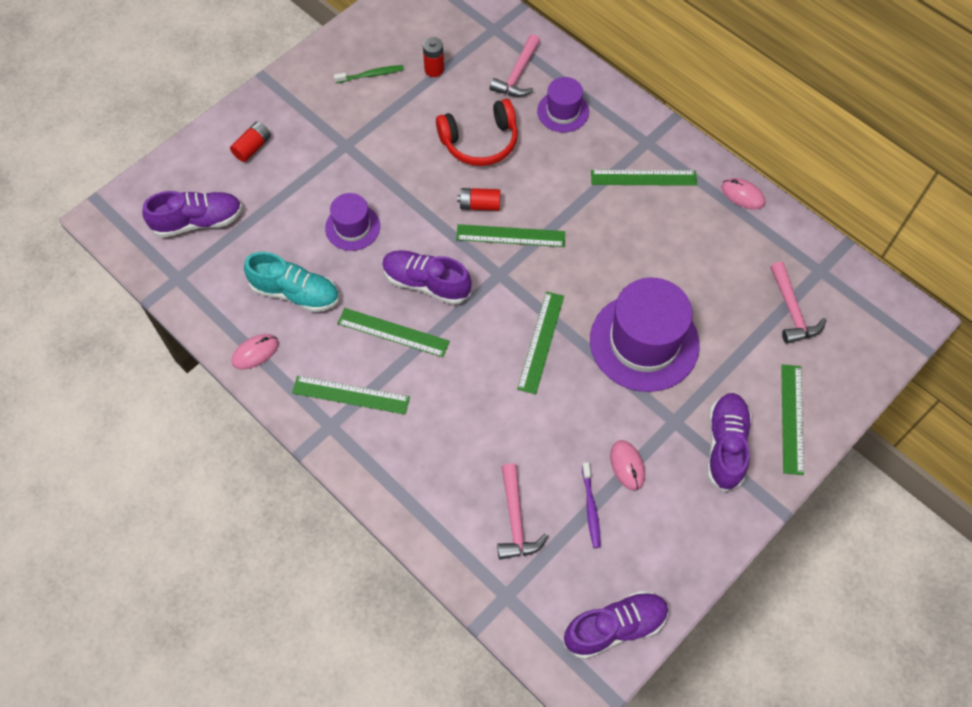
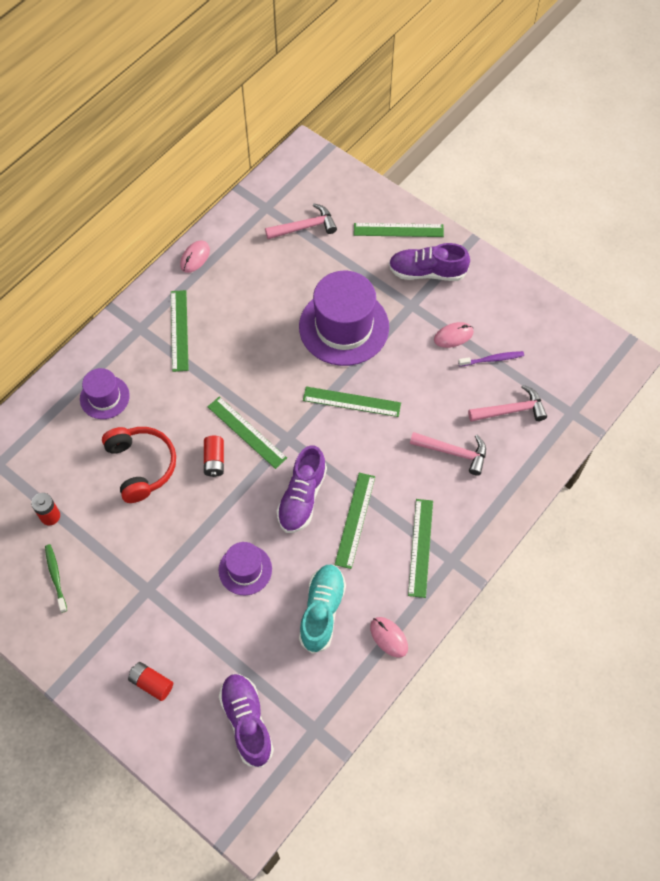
camera: 95 degrees left, 0 degrees up
(510, 236) = (246, 432): green ruler -> green ruler turned 45 degrees counterclockwise
(517, 75) = (58, 439): pink hammer -> pink hammer (453, 452)
(614, 627) = (580, 341): purple shoe -> none

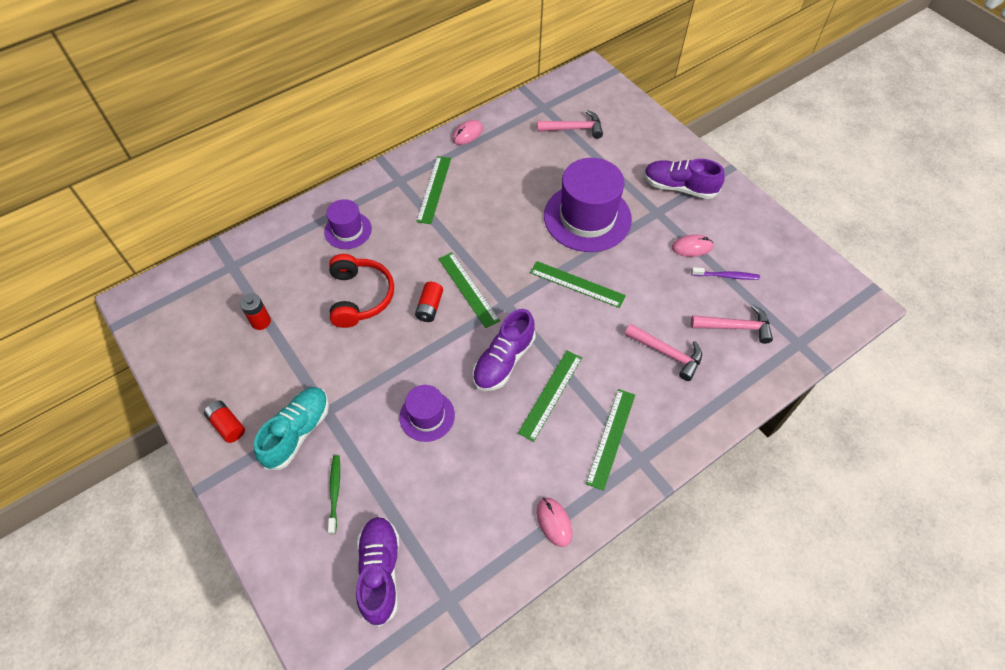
camera: 15 degrees right, 5 degrees down
(56, 577) = (245, 378): green toothbrush -> green toothbrush (335, 492)
(151, 683) = (298, 505): red battery -> red battery (227, 425)
(322, 611) = (492, 477): turquoise shoe -> turquoise shoe (297, 432)
(398, 230) = (660, 147): green ruler -> none

